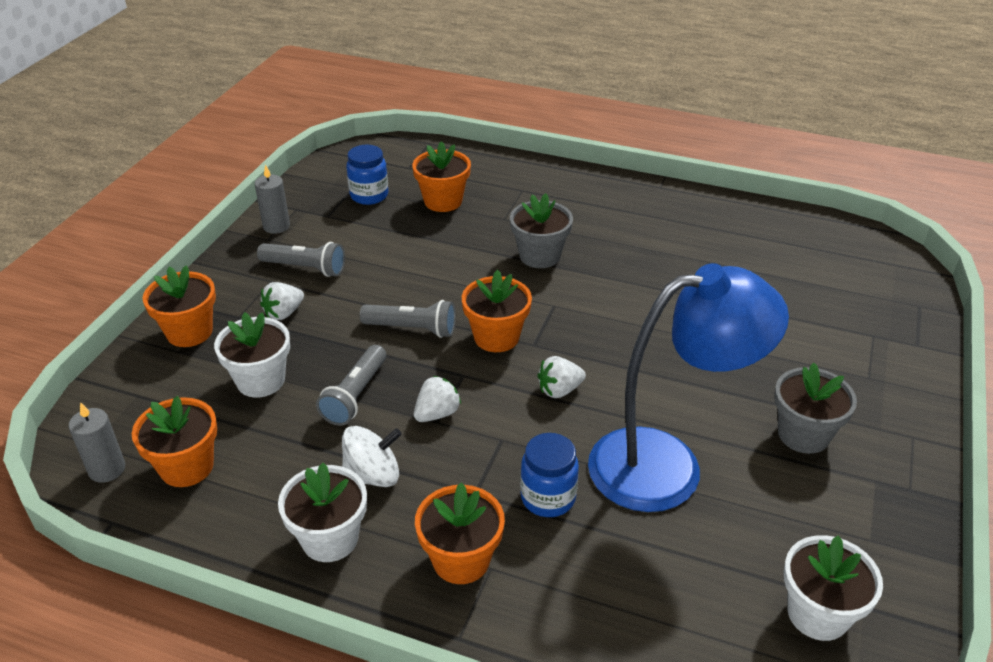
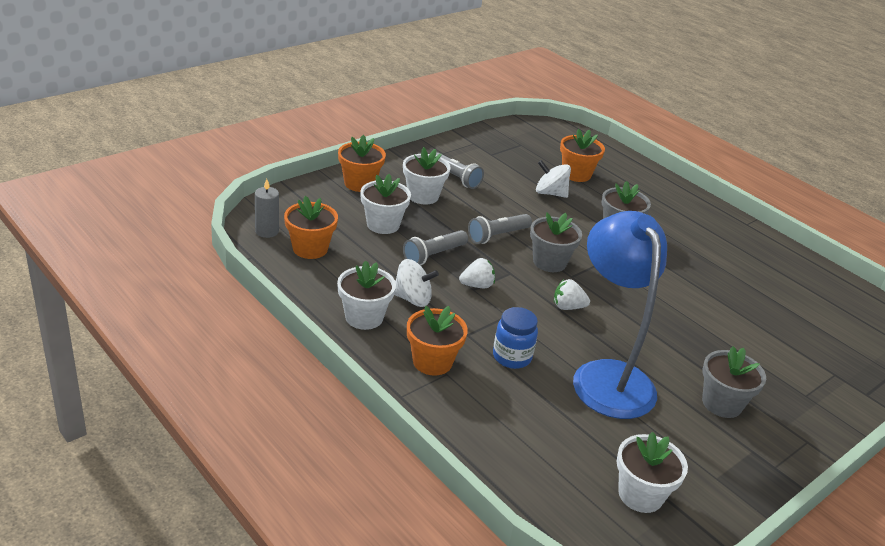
camera: 25 degrees right, 5 degrees down
(276, 226) = (454, 148): grey candle -> none
(284, 313) = (423, 196): white strawberry -> white flower pot
(369, 195) = (528, 153): blue jar -> none
(412, 329) = (497, 236): grey flashlight -> grey flashlight turned 105 degrees clockwise
(432, 240) = (550, 193): none -> white spinning top
(496, 337) = (549, 262): orange flower pot -> grey flower pot
(667, 465) = (607, 376): blue lamp -> blue lamp turned 120 degrees counterclockwise

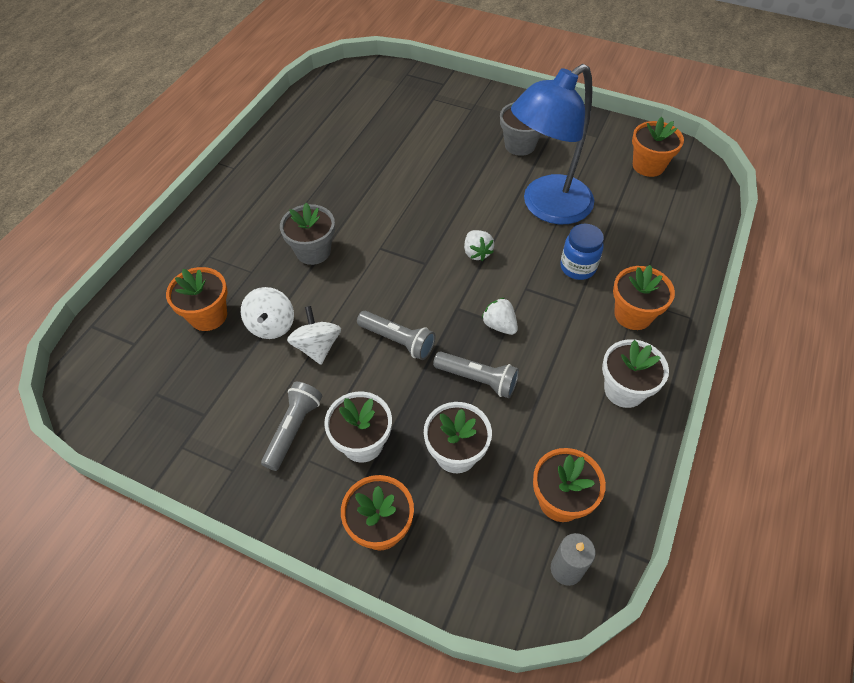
camera: 110 degrees left, 20 degrees up
(412, 299) = (563, 365): white spinning top -> white spinning top (317, 347)
(549, 262) = (414, 285): grey flower pot -> none
(640, 495) = (648, 166): white flower pot -> orange flower pot

